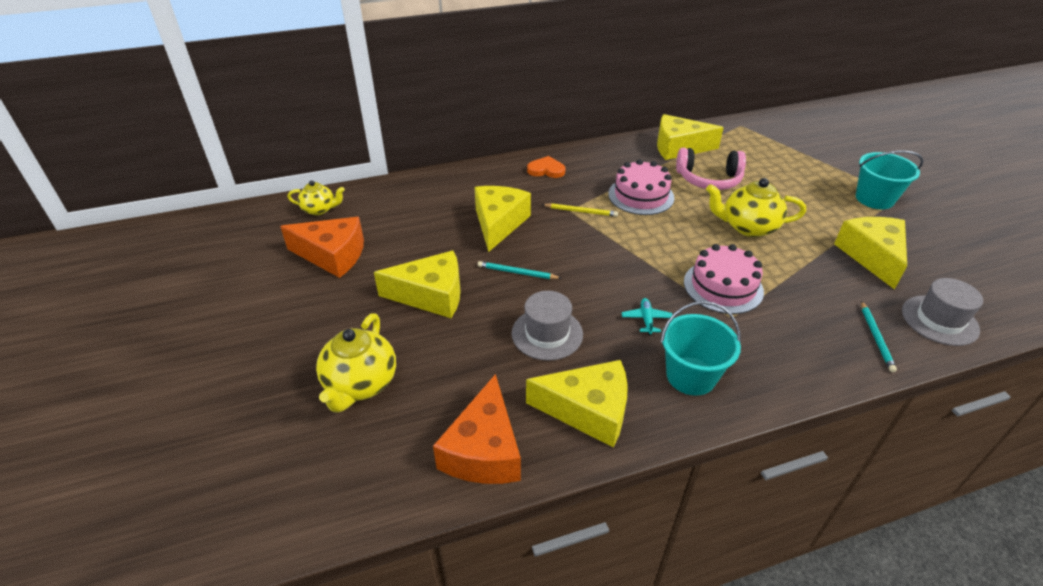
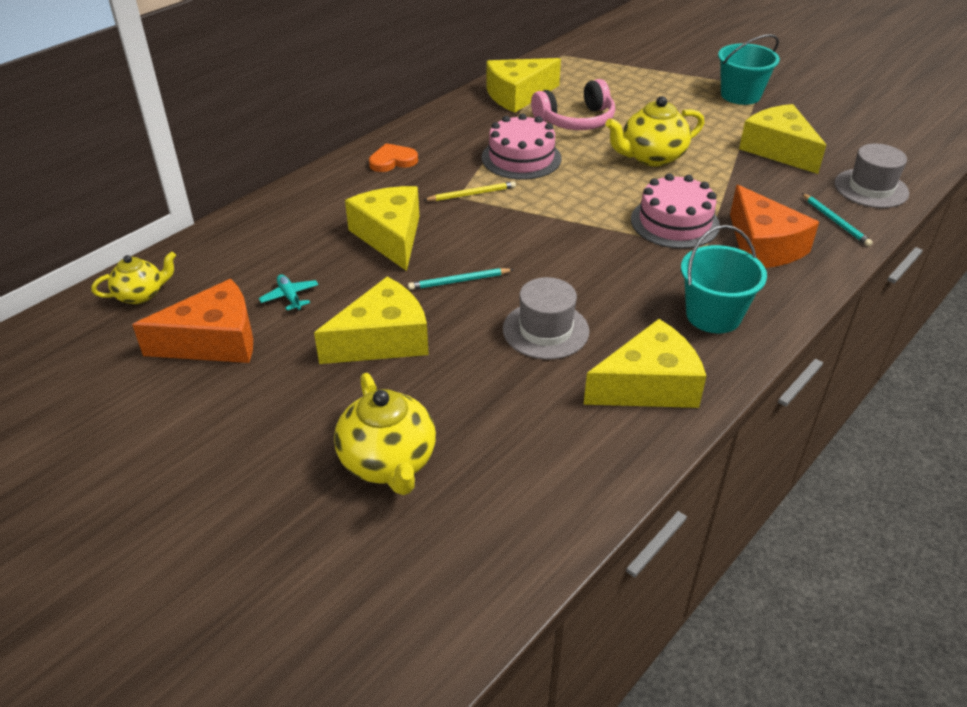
camera: 30 degrees left, 0 degrees up
(484, 450) = (581, 465): orange cheese -> orange cheese (762, 246)
(646, 319) = (630, 279): turquoise plane -> turquoise plane (290, 297)

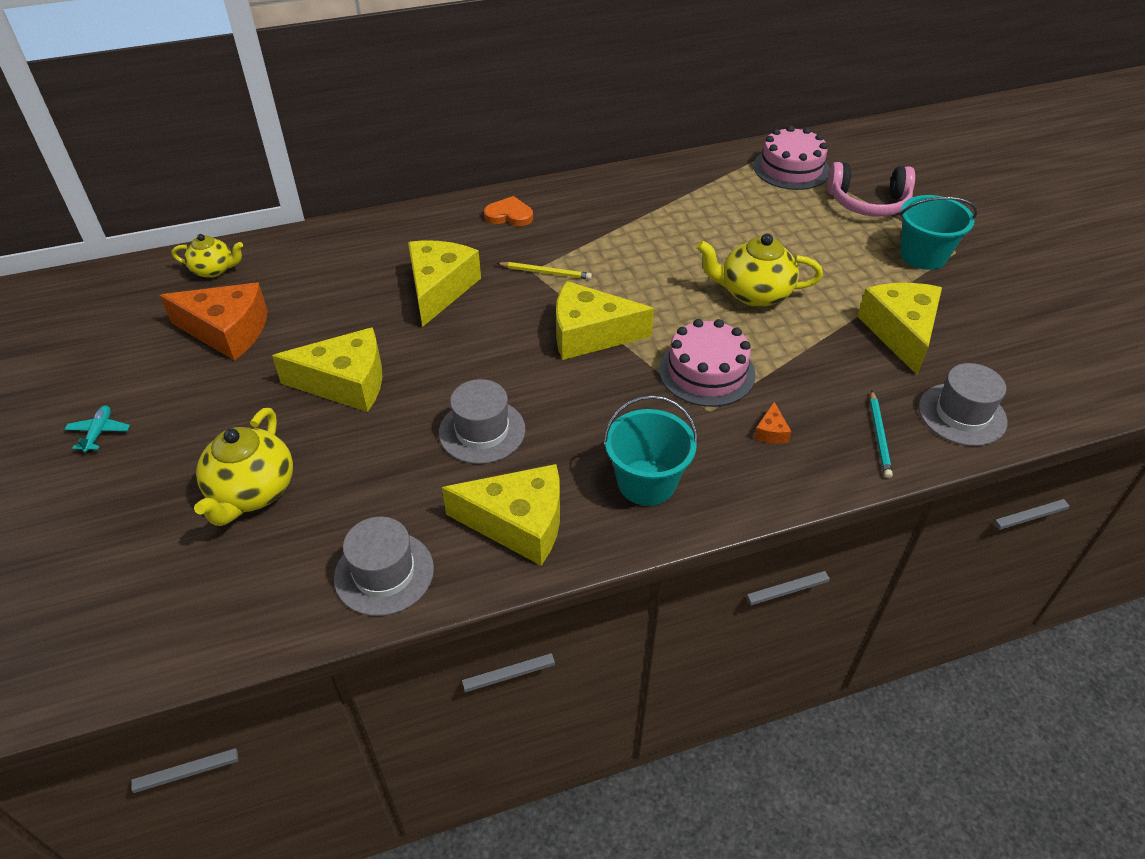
camera: 30 degrees right, 5 degrees up
(290, 297) = (313, 315): turquoise plane -> turquoise plane (99, 433)
(459, 281) = (455, 354): turquoise pencil -> none
(518, 95) = (686, 183): yellow cheese -> yellow cheese (590, 334)
(521, 158) = (625, 251): pink cake -> pink cake (791, 168)
(576, 121) = (717, 228): pink headphones -> pink headphones (868, 203)
(580, 471) = (384, 573): none -> grey hat
(762, 246) = (771, 432): orange cheese -> orange cheese, size x0.40

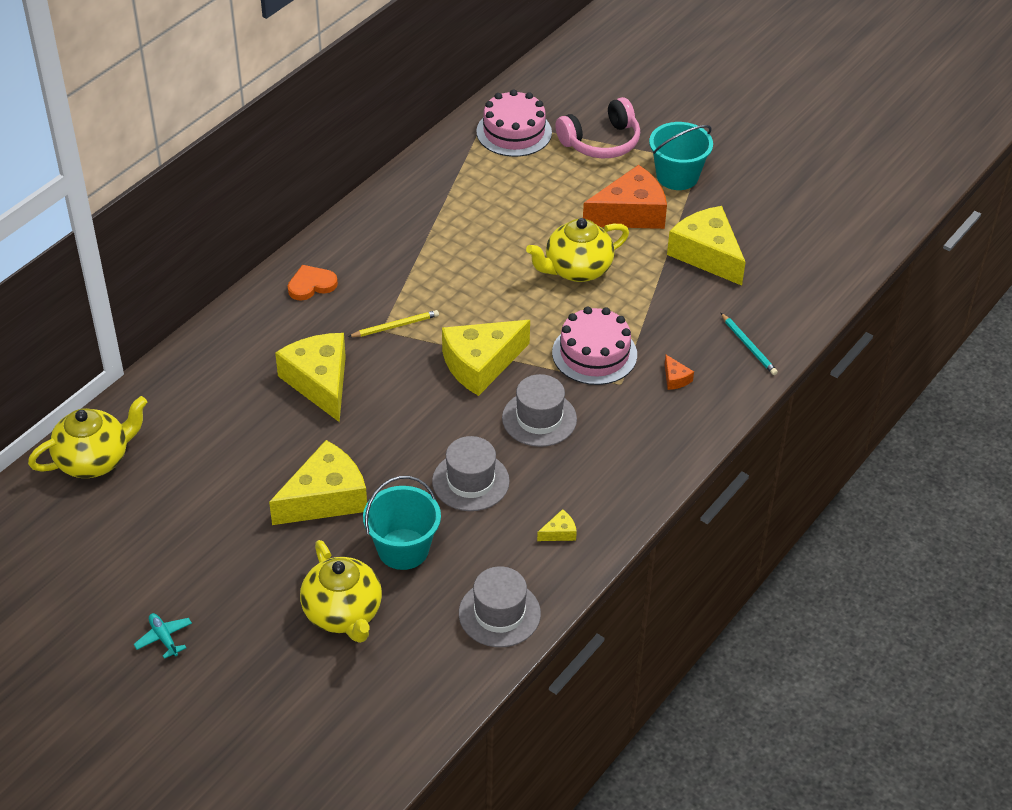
camera: 35 degrees left, 0 degrees up
(214, 270) = (94, 460): yellow teapot -> yellow teapot, size x1.62
(227, 331) = (174, 506): orange cheese -> orange cheese (630, 213)
(518, 523) = (559, 532): yellow cheese -> yellow cheese, size x0.40
(646, 482) = (621, 459): turquoise bucket -> turquoise bucket (403, 549)
(962, 414) = (790, 303): grey hat -> grey hat (539, 418)

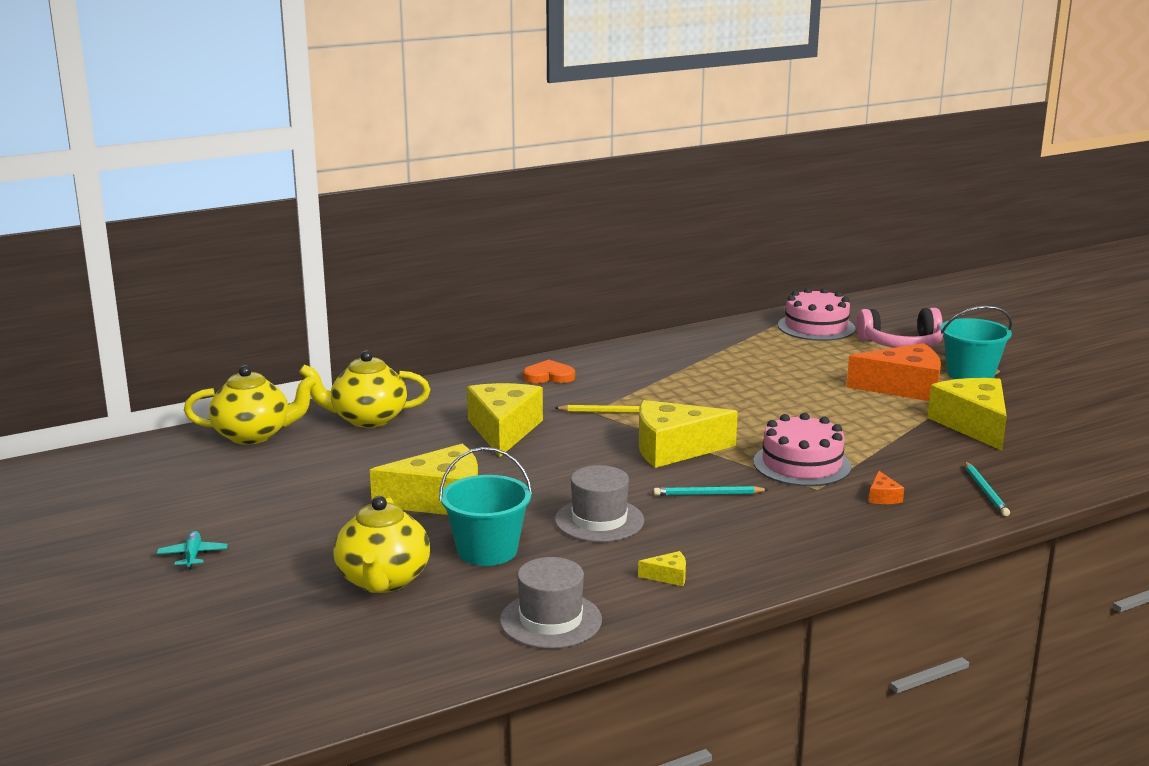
camera: 25 degrees right, 25 degrees down
(539, 418) = (708, 494): grey hat -> turquoise pencil
(577, 269) = (821, 410): yellow teapot -> yellow teapot (368, 419)

